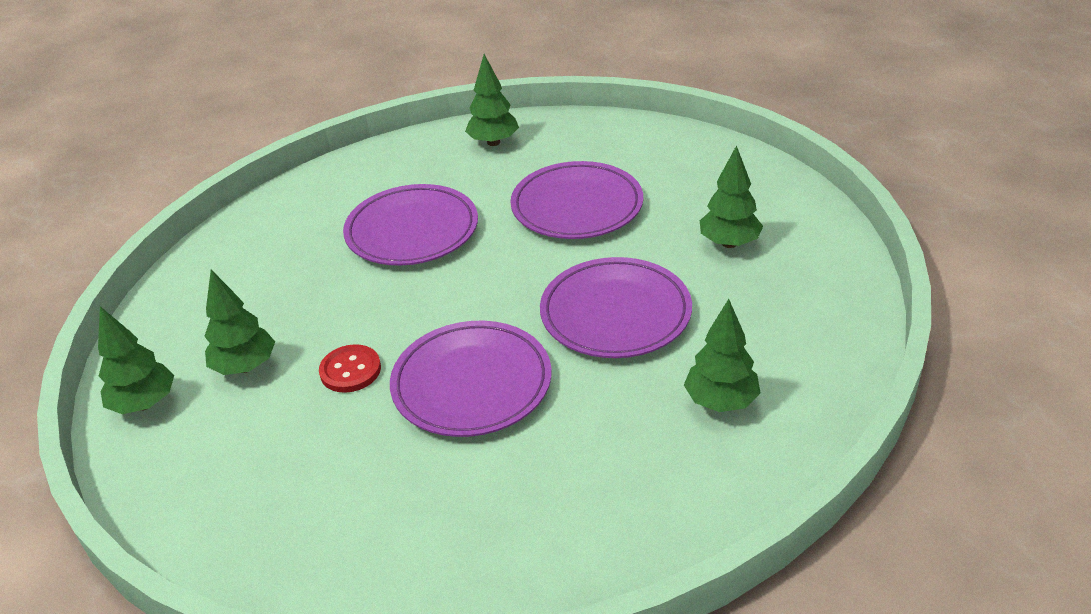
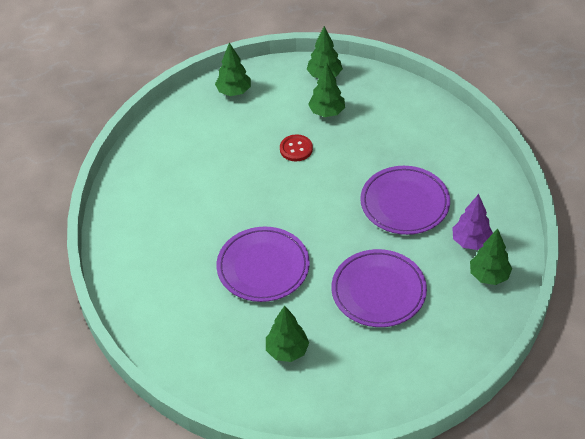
camera: 115 degrees right, 10 degrees up
(448, 166) = (471, 242): none -> purple tree
(472, 384) = (252, 190): purple plate -> none
(720, 402) = (168, 280): green tree -> green tree (234, 91)

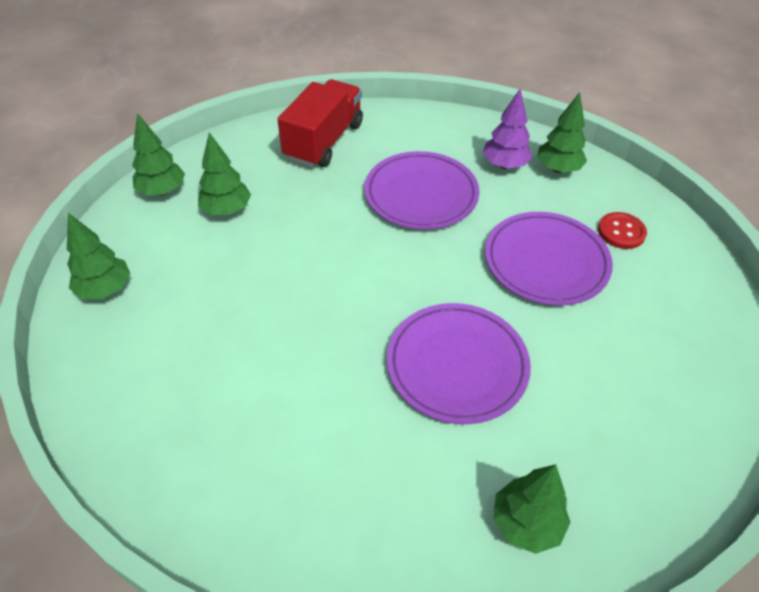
camera: 70 degrees left, 0 degrees up
(287, 351) = (616, 387): green tree -> green tree (526, 523)
(296, 149) = (266, 260): red button -> red button (621, 232)
(427, 131) = (324, 141): none -> red truck

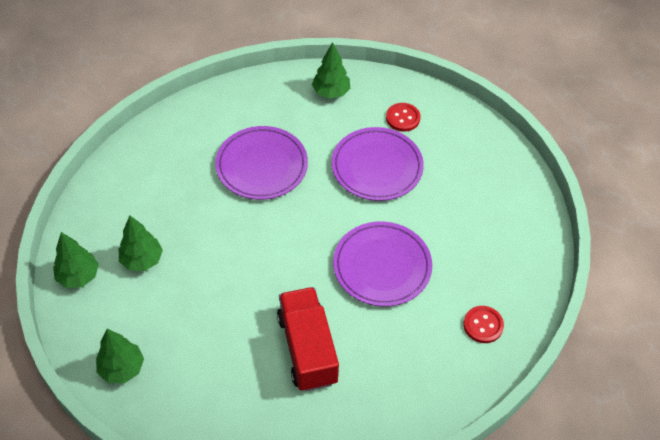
camera: 40 degrees left, 5 degrees up
(324, 141) = (155, 164): red truck -> red truck (307, 349)
(504, 165) = (295, 109): purple tree -> none
(526, 523) = (483, 325): green tree -> red button

